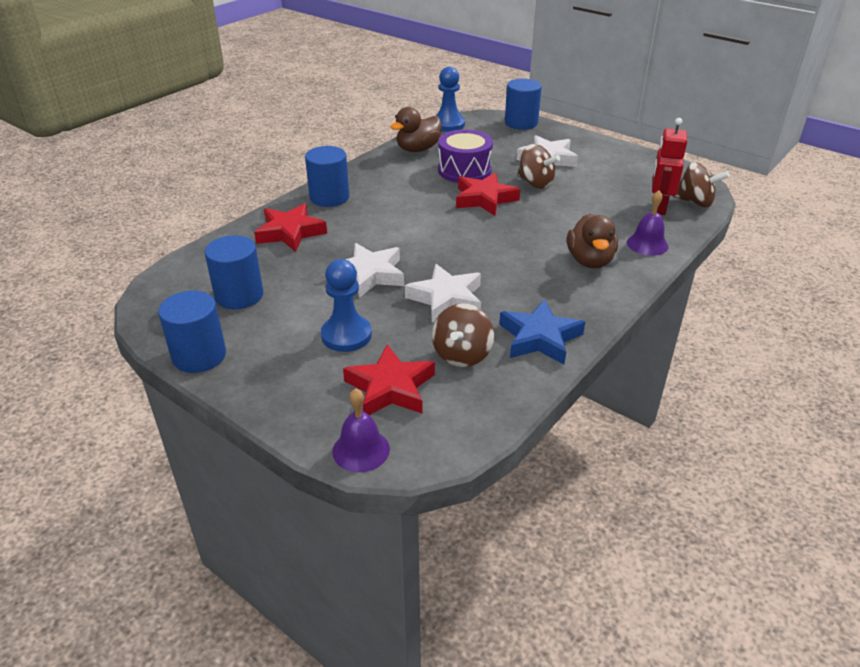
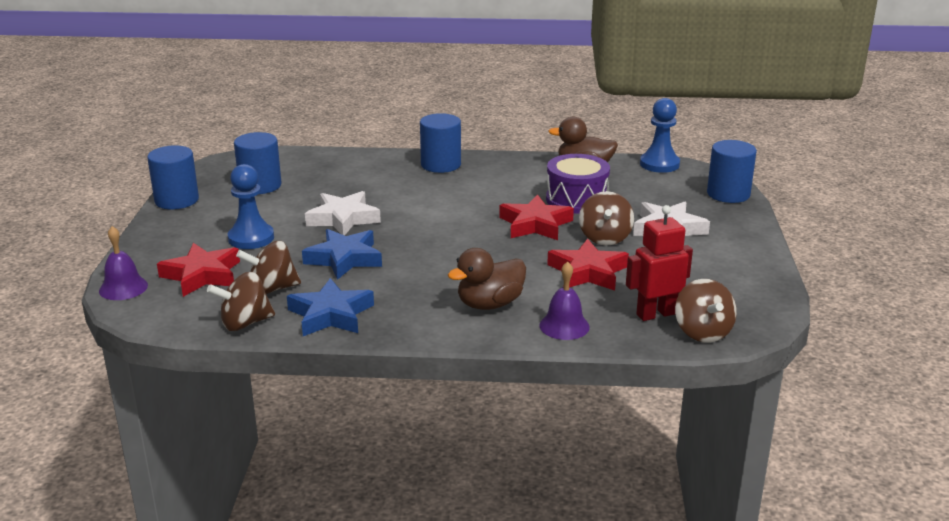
camera: 55 degrees right, 10 degrees down
(290, 232) = (366, 170): red star -> red star (587, 272)
(446, 299) = (344, 259): white star -> blue star
(512, 390) = (245, 323): none -> brown spinning top

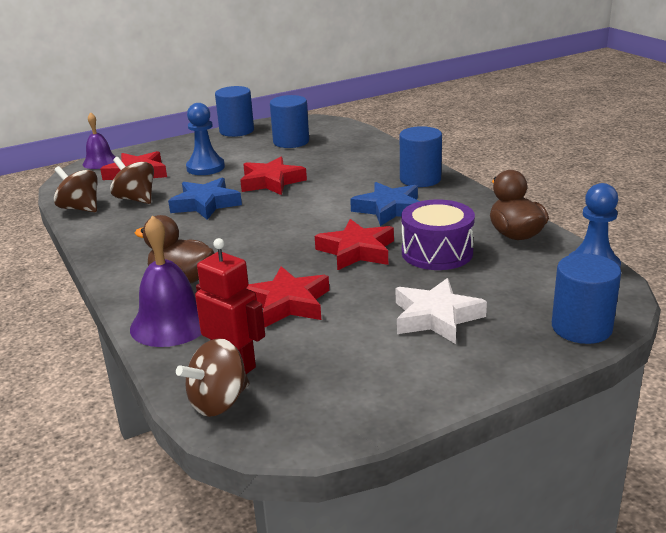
camera: 60 degrees right, 0 degrees up
(331, 315) = (114, 229): blue star -> blue star (389, 209)
(343, 218) = (271, 182): white star -> red star
(564, 326) = (171, 323): purple bell -> purple bell, size x1.54
(605, 238) = (370, 290): brown spinning top -> none

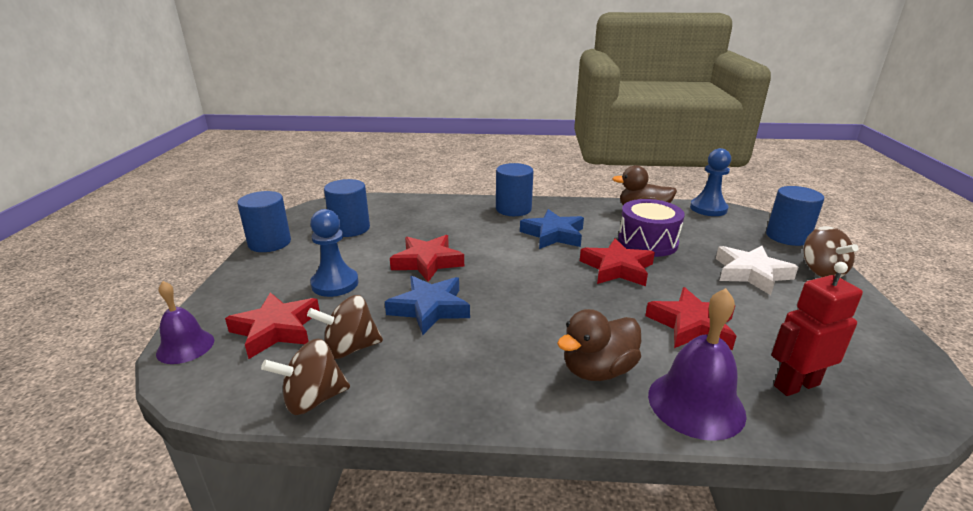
camera: 60 degrees left, 0 degrees up
(218, 402) = (868, 414): brown spinning top -> brown spinning top (821, 271)

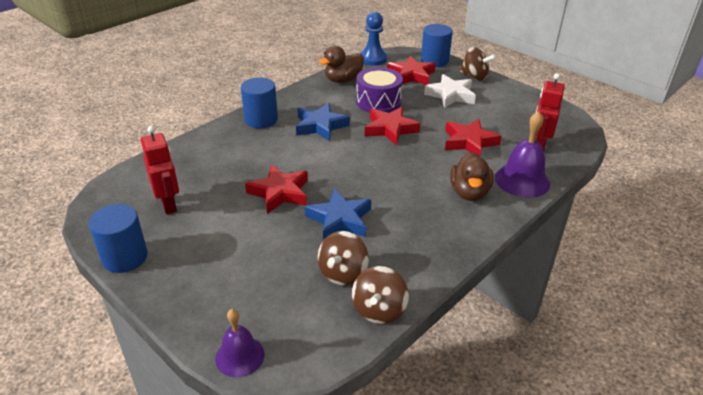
camera: 50 degrees left, 10 degrees up
(276, 329) = (276, 300): red star -> red star (411, 75)
(335, 284) = (249, 247): blue pawn -> none
(350, 228) = (169, 204): blue cylinder -> red robot

